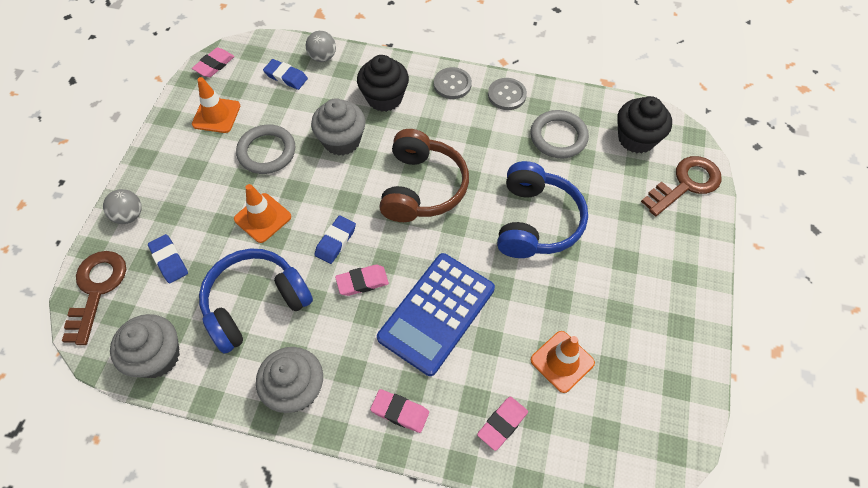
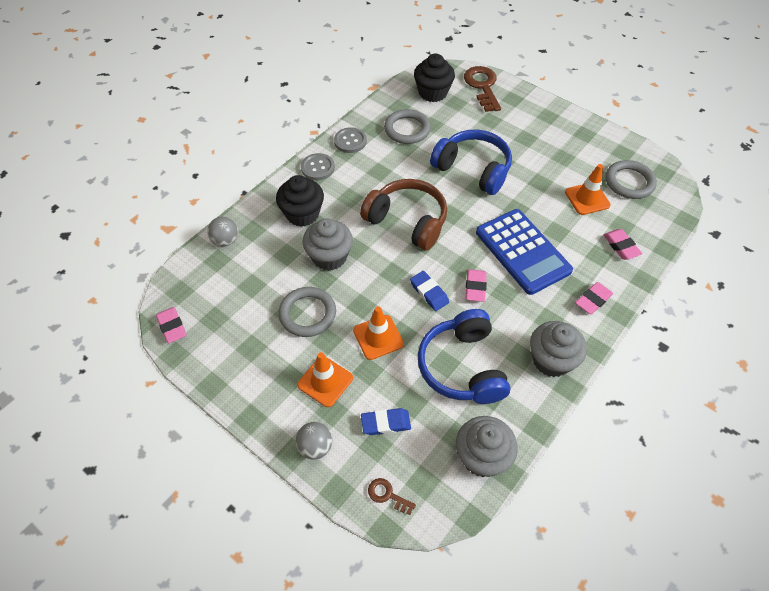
camera: 65 degrees left, 5 degrees down
(97, 289) = (387, 495): brown key -> brown key, size x0.49
(216, 115) = (238, 342): orange traffic cone -> orange traffic cone (325, 381)
(286, 77) = (229, 274): blue eraser -> none
(624, 407) = (629, 182): none -> grey ring

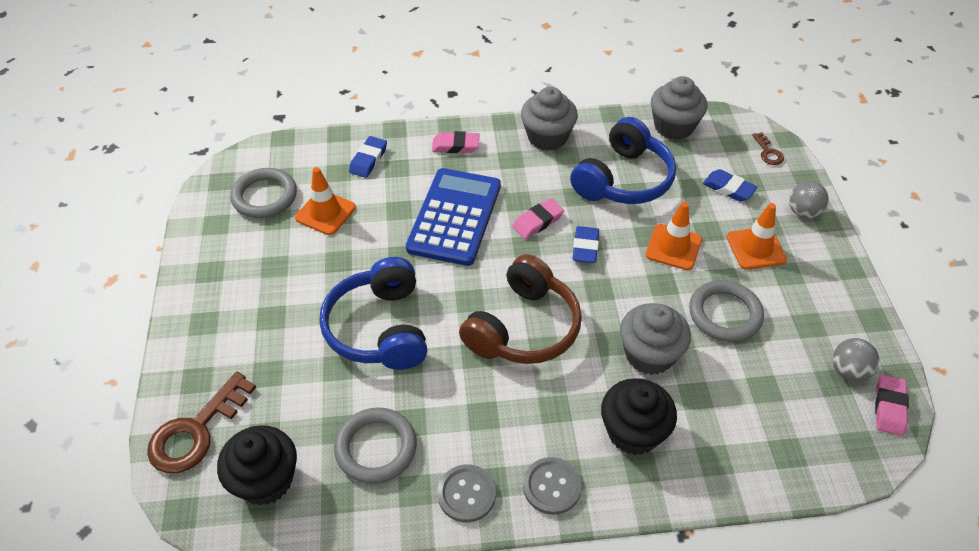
camera: 135 degrees left, 5 degrees down
(225, 240) = (759, 471): grey ball -> grey ball (848, 371)
(407, 221) = (523, 328): brown headphones -> brown headphones turned 135 degrees counterclockwise
(621, 246) = (368, 160): pink eraser -> blue eraser

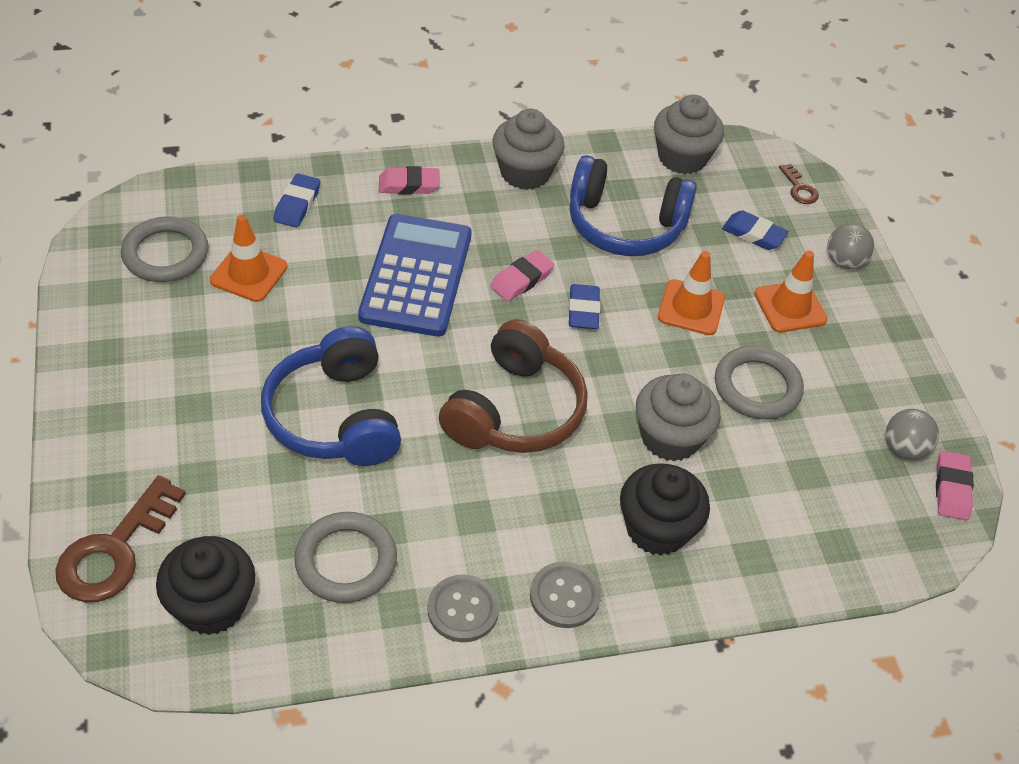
camera: 10 degrees left, 0 degrees up
(623, 180) = (625, 225): blue headphones -> blue headphones turned 75 degrees clockwise

